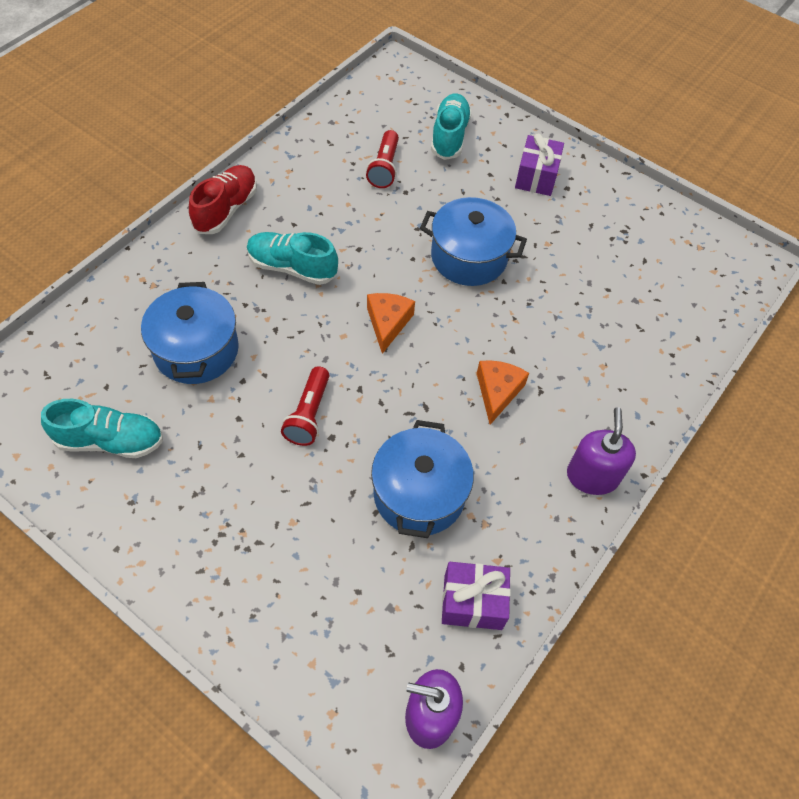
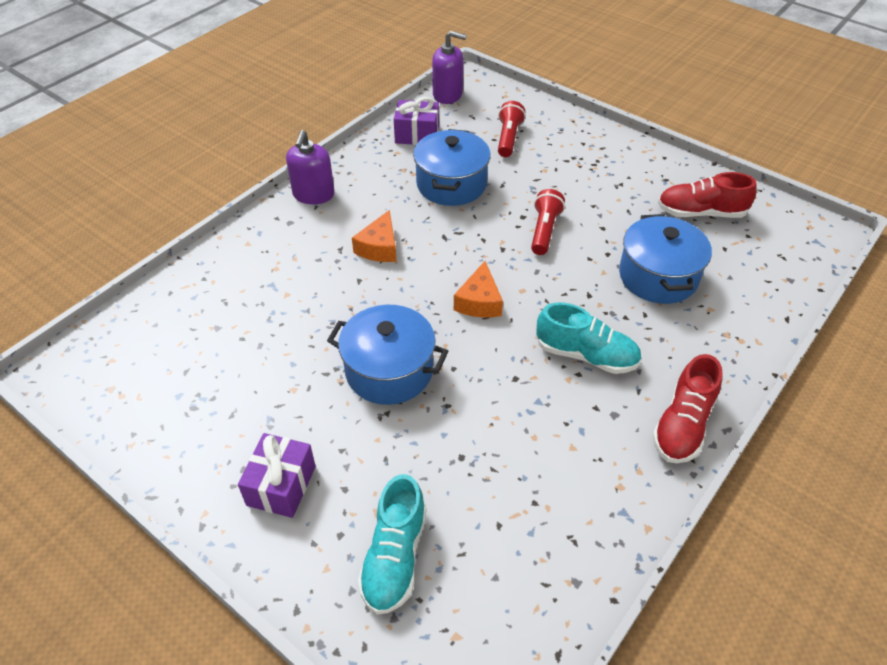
camera: 175 degrees left, 10 degrees down
(110, 441) = (700, 213): turquoise shoe -> red shoe
(384, 168) = (490, 495): red flashlight -> red flashlight (508, 138)

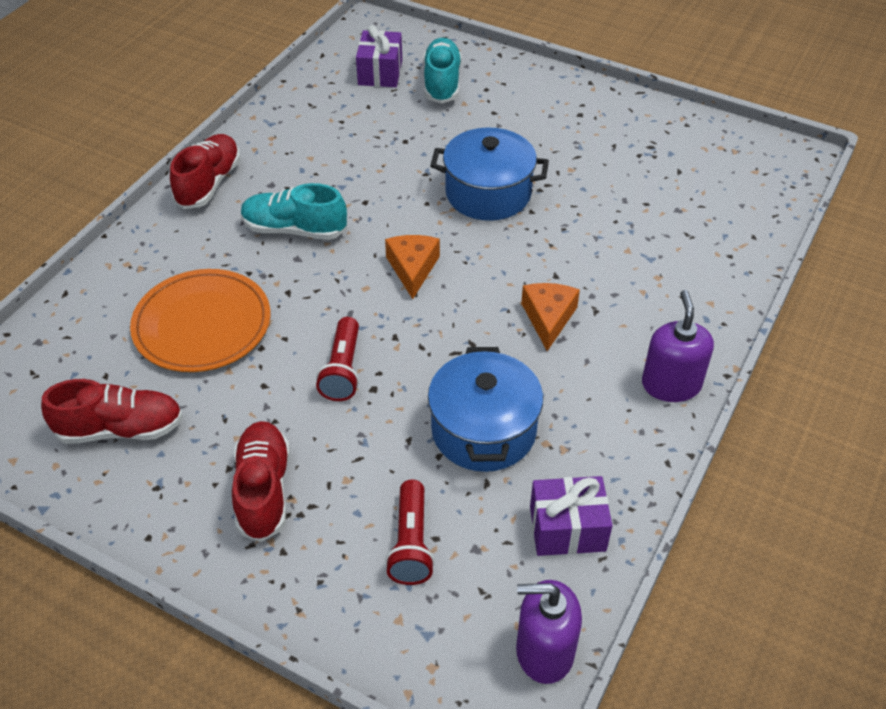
camera: 170 degrees right, 0 degrees up
(281, 485) = (544, 108): purple gift -> purple gift (380, 72)
(597, 170) = (263, 490): none -> red shoe
(658, 276) = (202, 325): blue pot -> orange plate

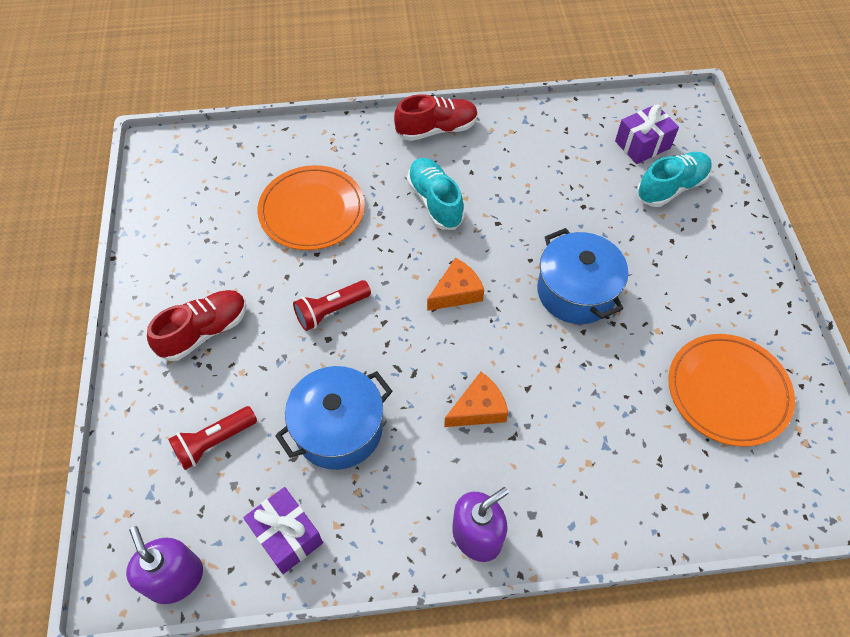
camera: 55 degrees right, 10 degrees up
(120, 429) = (202, 228): red shoe -> none
(659, 163) = (728, 391): none -> orange plate

